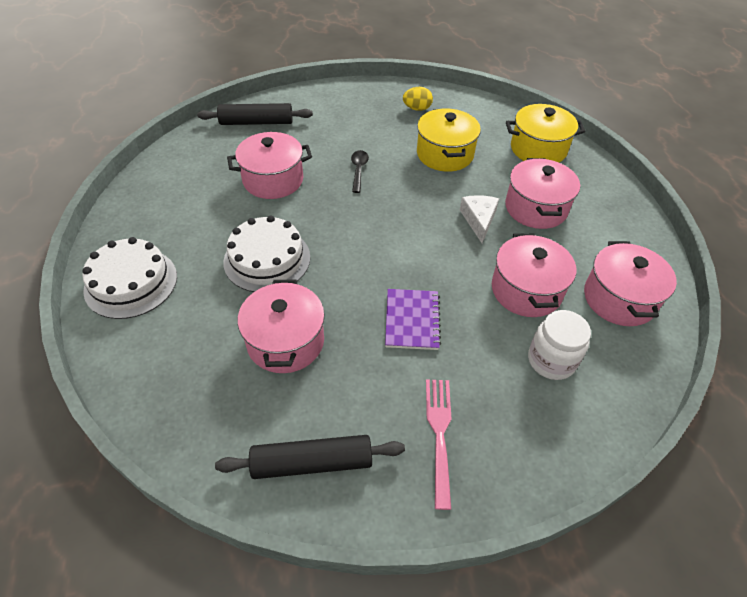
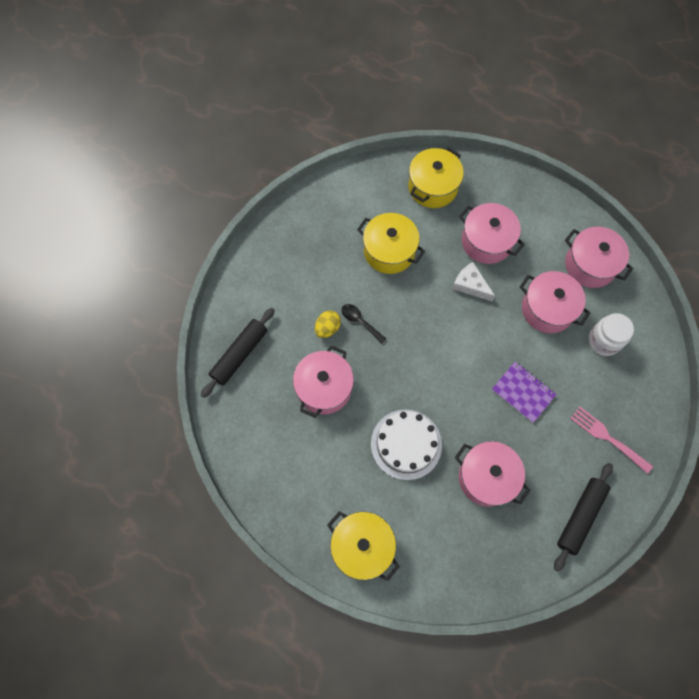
camera: 50 degrees left, 20 degrees up
(131, 283) = (362, 546): white cake -> yellow pot
(417, 108) = (320, 226): yellow egg -> yellow egg (327, 328)

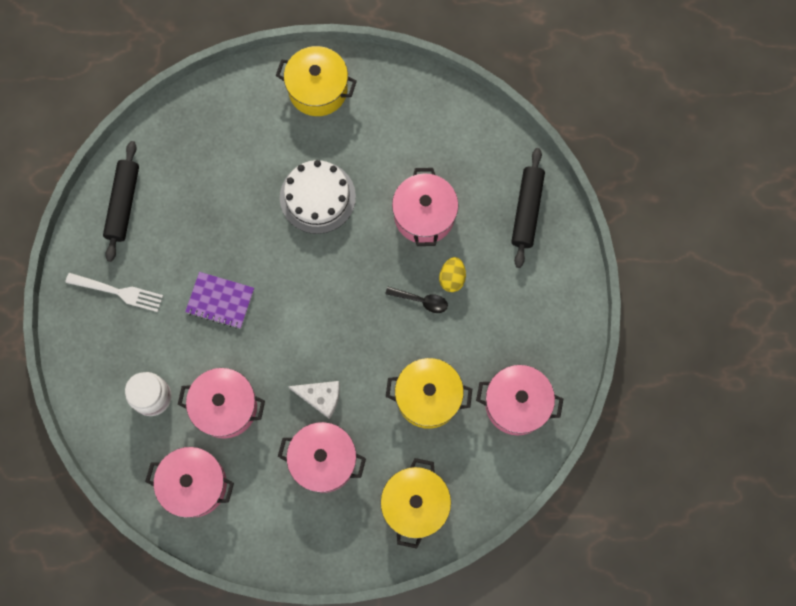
camera: 155 degrees right, 5 degrees up
(486, 477) = (226, 200): pink pot -> pink pot (516, 404)
(608, 438) = (117, 292): pink fork -> white fork

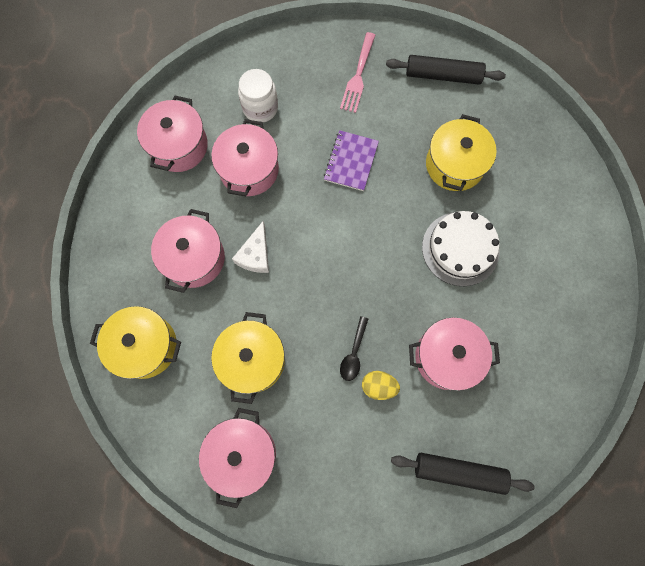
camera: 90 degrees right, 0 degrees up
(117, 292) = (358, 75): white fork -> pink fork
(318, 90) = (577, 247): yellow pot -> yellow pot (454, 164)

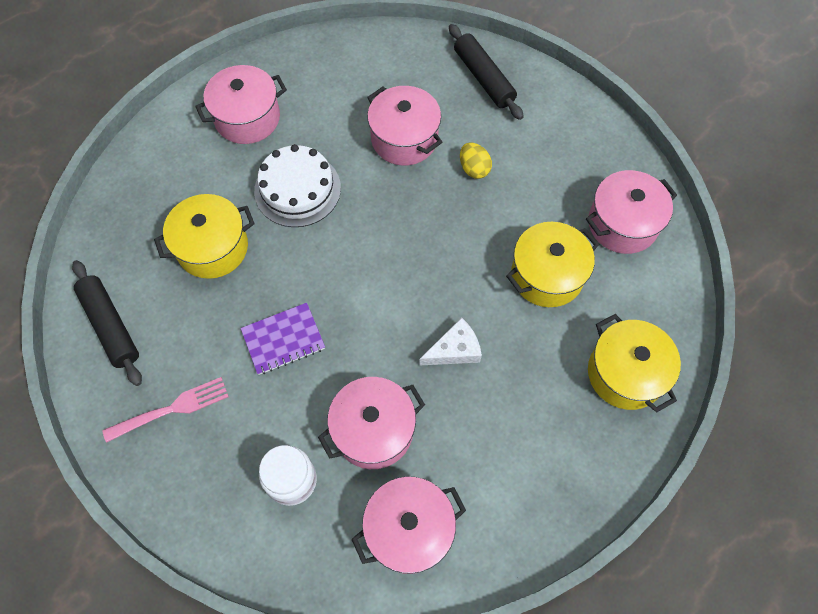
camera: 130 degrees left, 10 degrees down
(194, 258) = (509, 403): pink pot -> pink pot (247, 118)
(353, 353) = (465, 204): black spoon -> none

